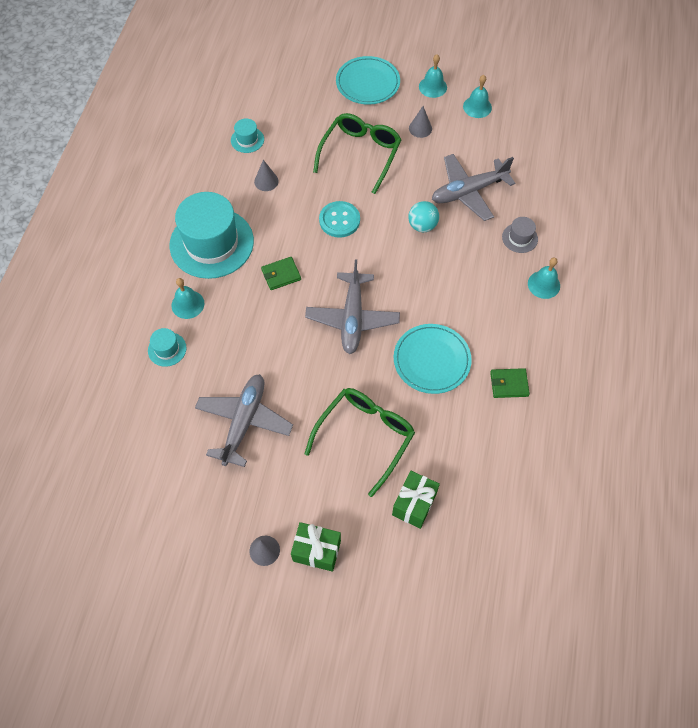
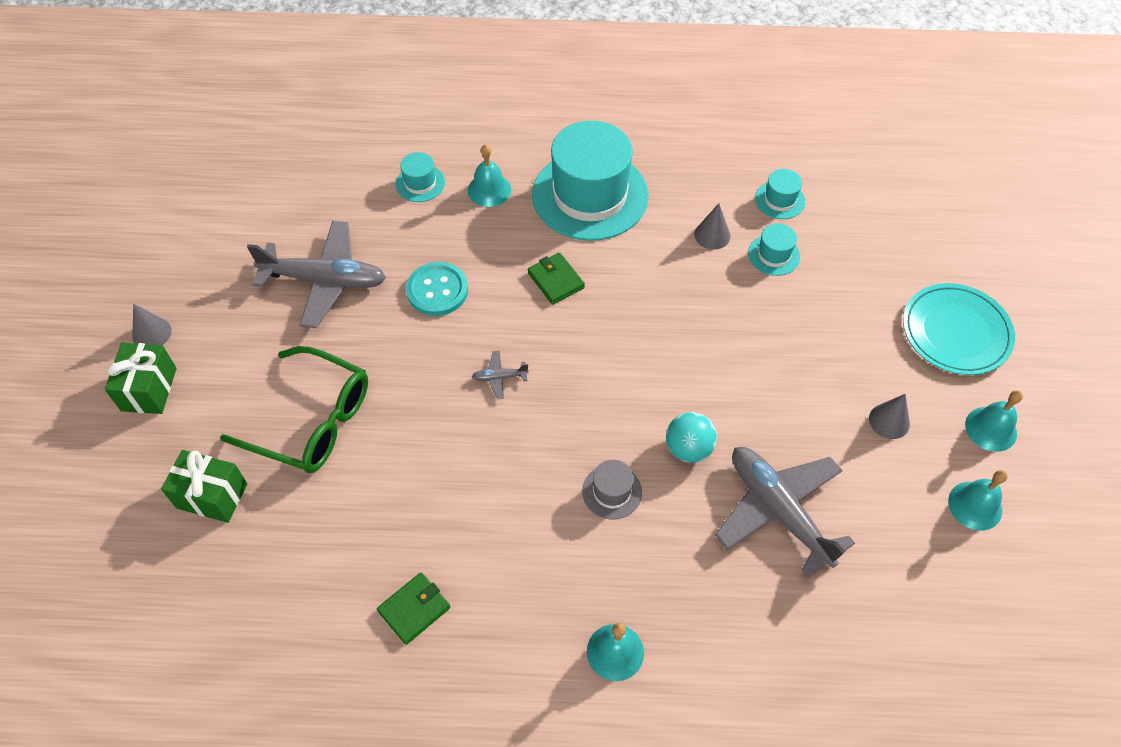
camera: 80 degrees right, 5 degrees down
(291, 153) = (774, 255): none -> turquoise hat
(339, 220) = (668, 335): turquoise button -> turquoise button (437, 290)
(352, 318) = (499, 377): grey plane -> grey plane, size x0.40
(361, 153) = (805, 343): green glasses -> none
(431, 360) = (443, 491): turquoise plate -> none
(509, 384) = (414, 609): green wallet -> green wallet turned 60 degrees clockwise
(519, 238) = (703, 603): grey hat -> grey hat (612, 492)

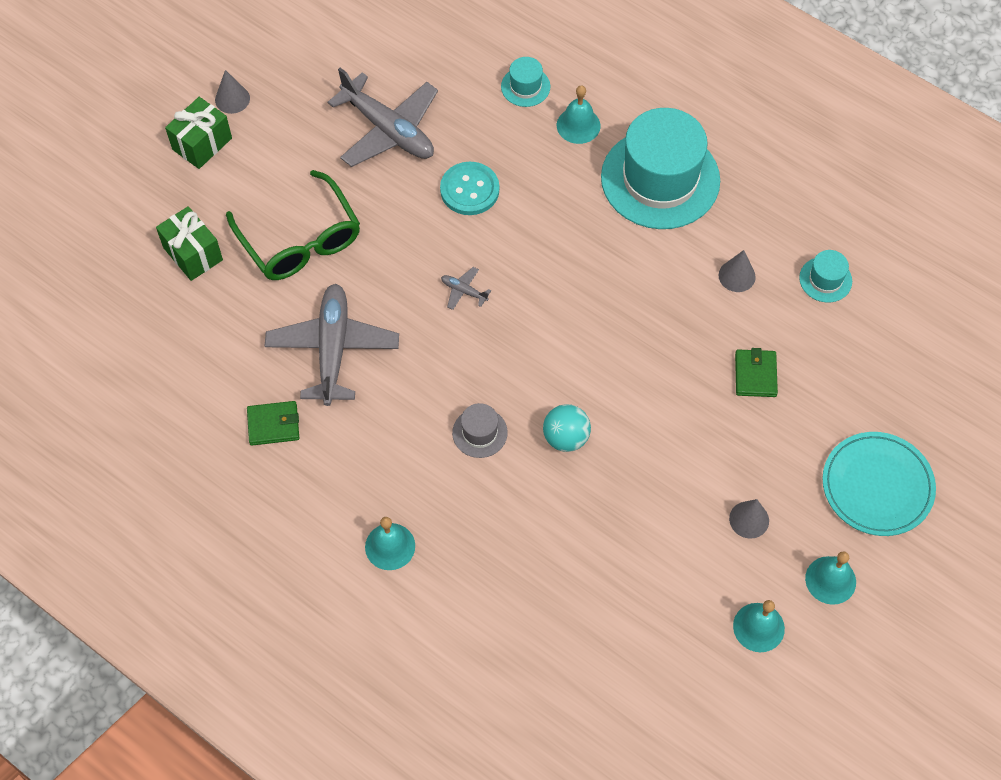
camera: 35 degrees right, 5 degrees up
(555, 280) = (571, 237): green wallet -> green wallet (755, 375)
(774, 255) = (776, 325): turquoise hat -> none
(778, 510) = (596, 528): grey plane -> grey plane (333, 349)

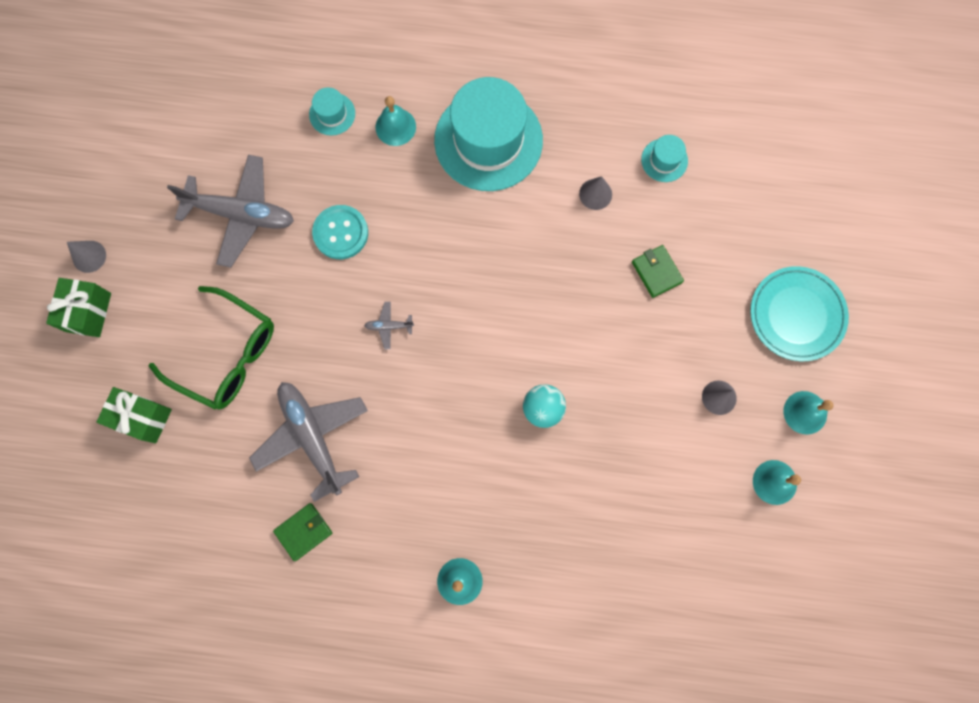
camera: 30 degrees left, 15 degrees up
(479, 432) = (473, 443): grey hat -> none

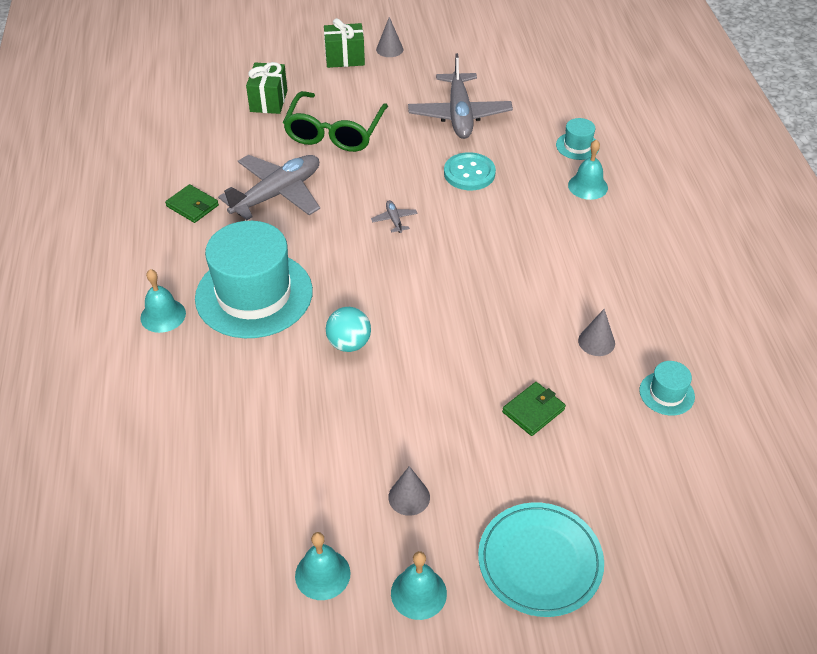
camera: 75 degrees right, 30 degrees down
(488, 140) = (609, 250): turquoise hat -> turquoise hat (254, 294)

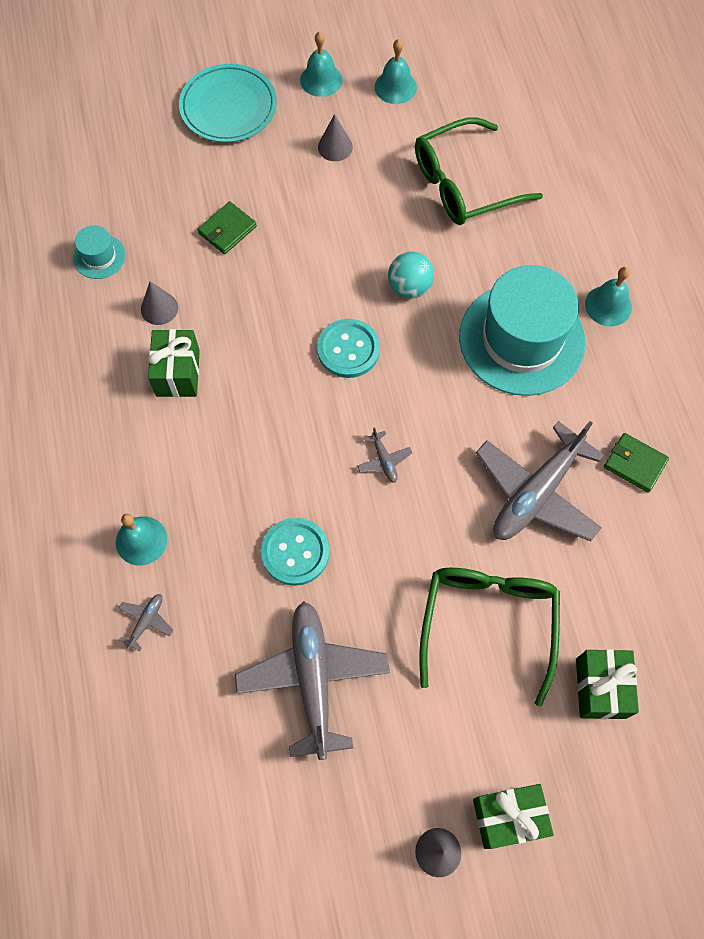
camera: 175 degrees right, 20 degrees up
(270, 441) = (462, 185): none -> green glasses
(415, 296) = (348, 349): none -> turquoise button
(572, 289) = (178, 373): none -> green gift
(577, 146) = (146, 621): turquoise hat -> grey plane

